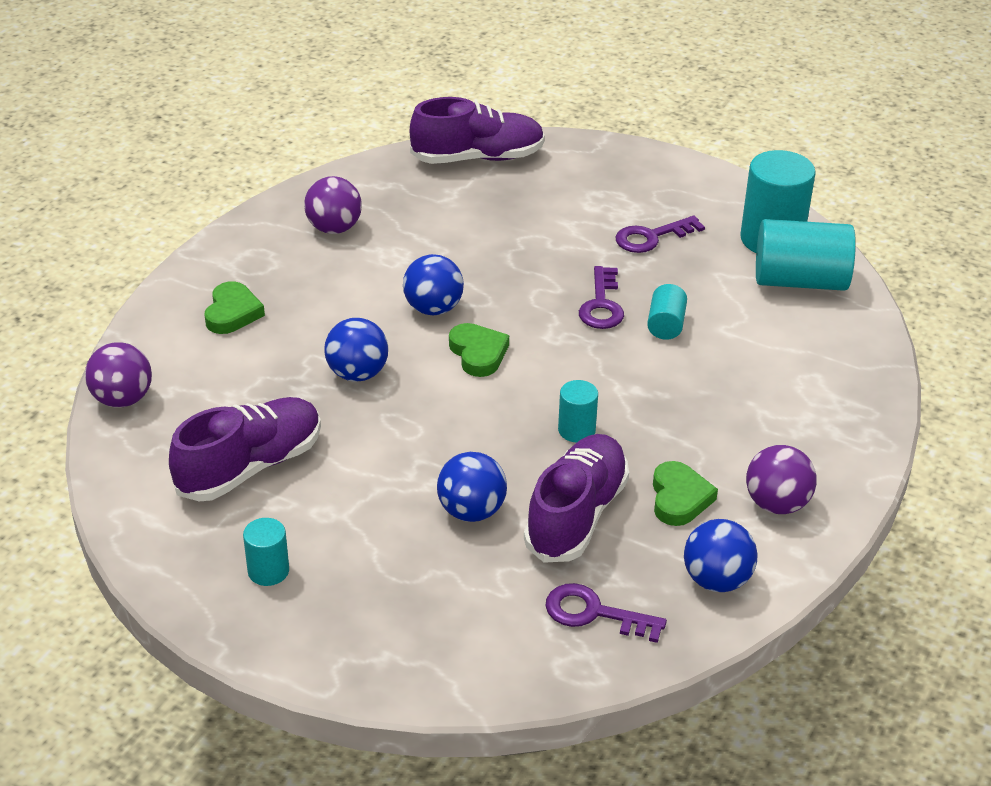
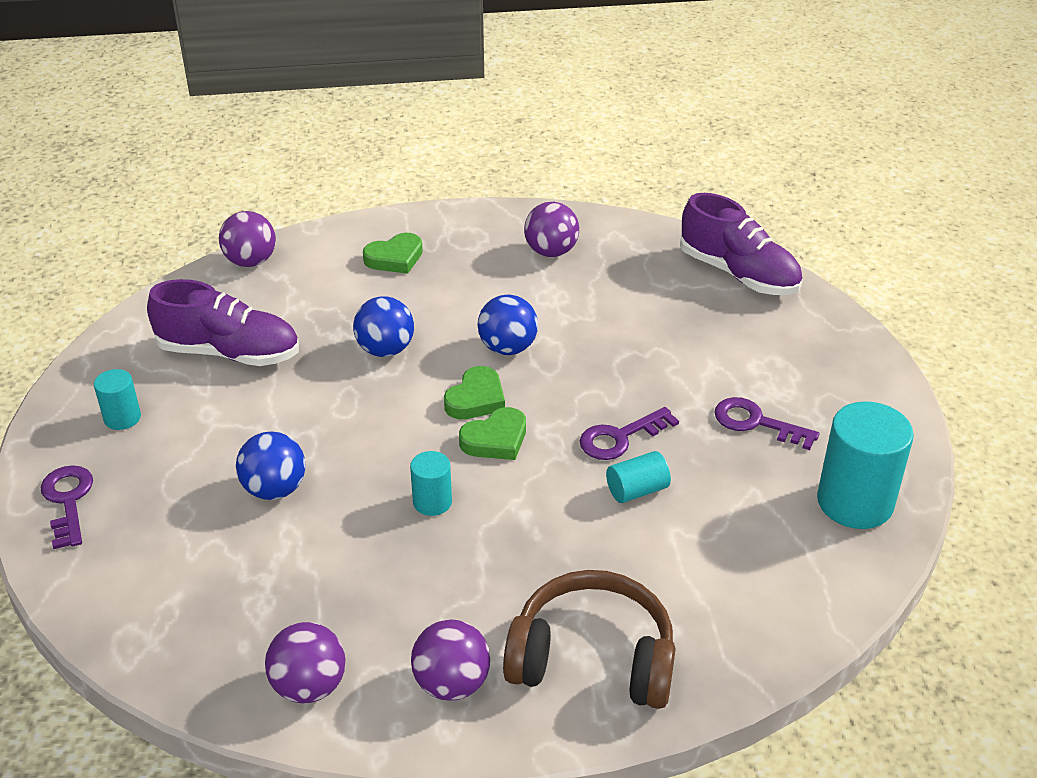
camera: 55 degrees right, 0 degrees up
(576, 515) = (321, 553): purple shoe -> none
(594, 613) = (205, 622): purple key -> purple key (68, 501)
(679, 498) = (400, 610): green heart -> green heart (495, 439)
(716, 580) = (309, 686): blue ball -> purple ball
(800, 281) = (813, 552): turquoise cylinder -> none
(810, 425) = (592, 658): none -> brown headphones

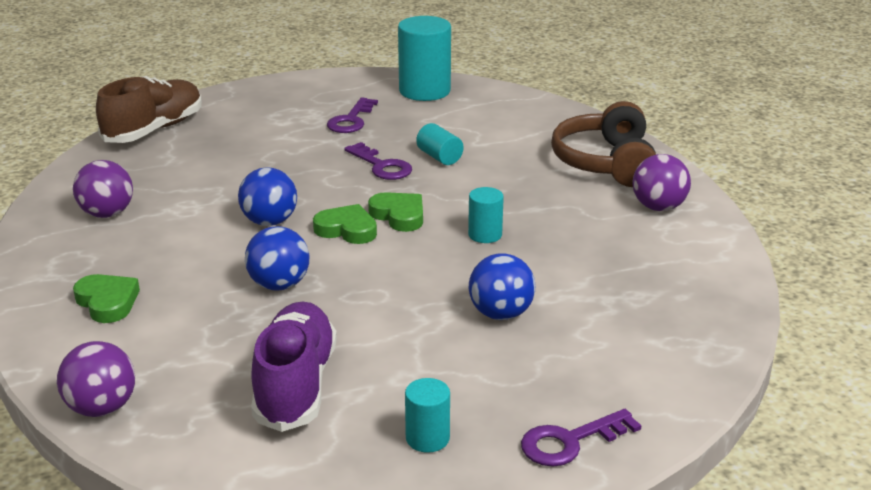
camera: 100 degrees left, 10 degrees down
(309, 686) = (699, 260): purple ball -> none
(738, 274) = (154, 130): purple shoe -> brown shoe

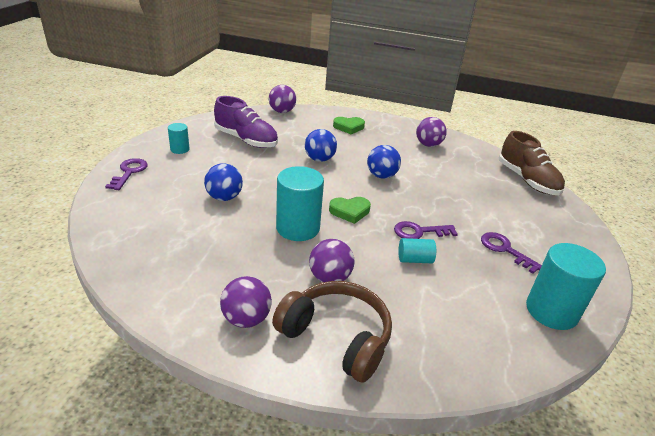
camera: 120 degrees right, 5 degrees up
(347, 229) = (351, 191): green heart -> none
(485, 235) = (298, 228): turquoise cylinder -> turquoise cylinder, size x1.94
(538, 189) = (330, 278): none -> purple ball

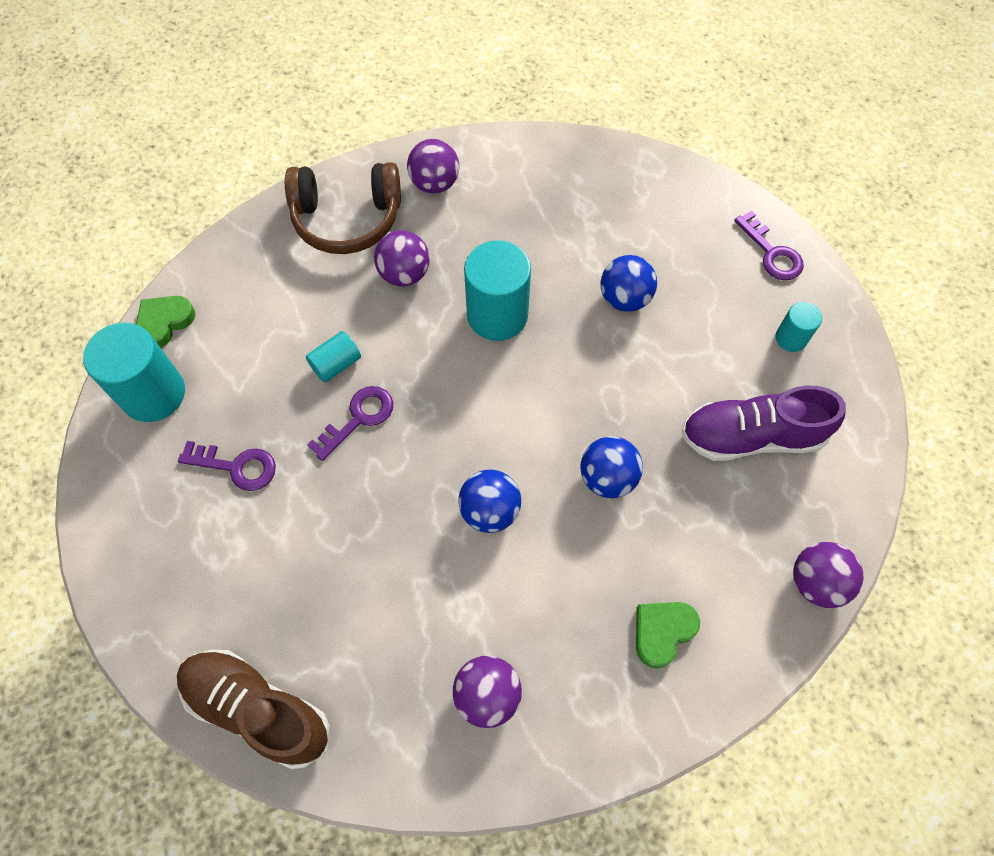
camera: 145 degrees right, 30 degrees up
(350, 211) = (467, 390): green heart -> green heart (164, 322)

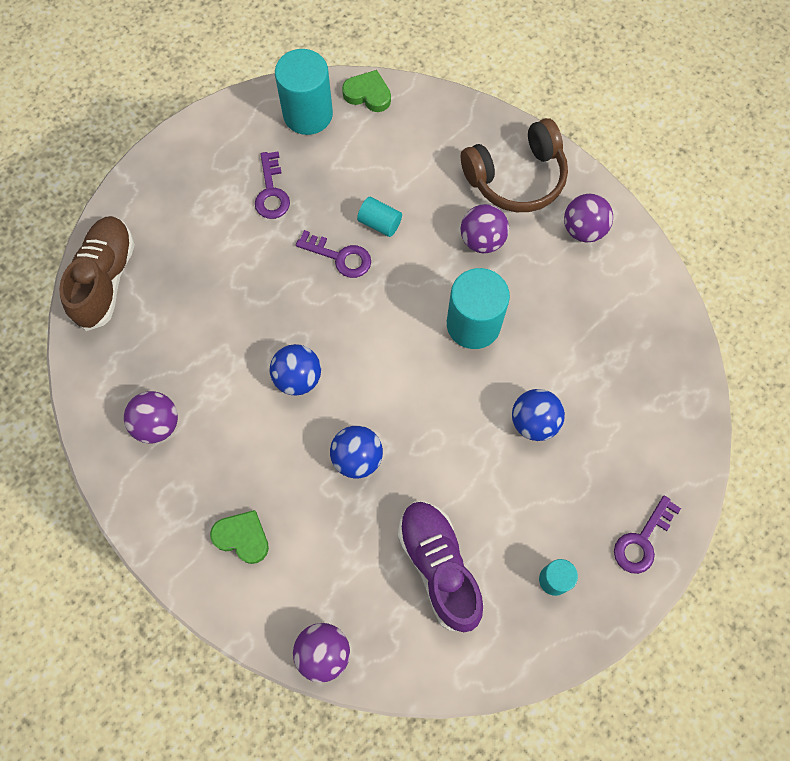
camera: 70 degrees right, 5 degrees up
(347, 219) = (516, 178): brown headphones -> brown headphones turned 90 degrees counterclockwise

